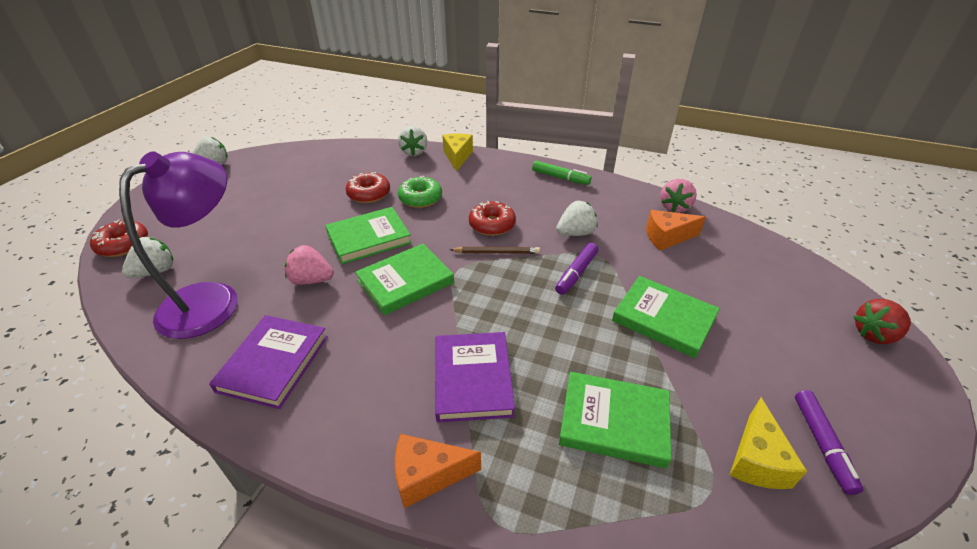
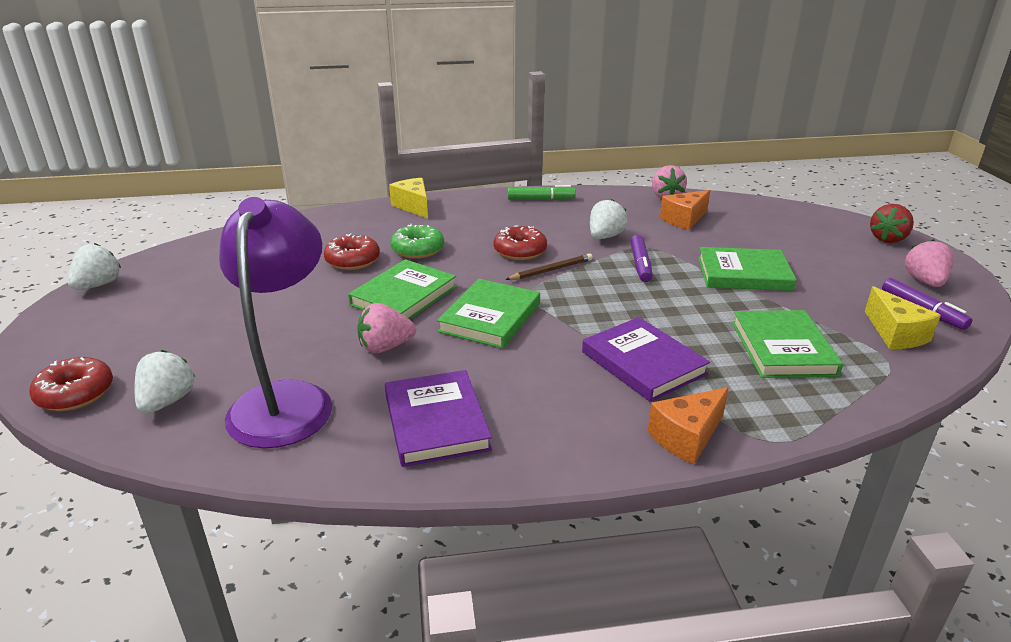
camera: 30 degrees left, 10 degrees down
(414, 152) = (357, 213): white strawberry -> none
(614, 421) = (782, 348): green book -> green book turned 75 degrees counterclockwise
(865, 407) = (924, 281): none -> pink strawberry

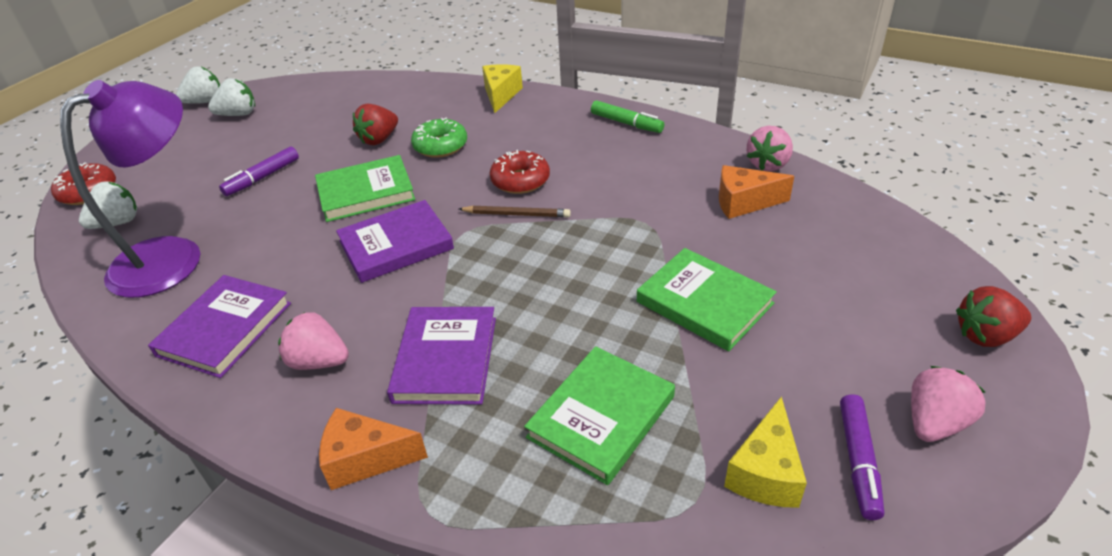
camera: 40 degrees right, 10 degrees up
(352, 260) = (379, 139): red donut -> red strawberry
(385, 347) = (287, 239): pink strawberry -> pink strawberry (319, 361)
(490, 317) = (396, 245): green book -> purple book
(605, 237) = (624, 194): white strawberry -> white strawberry (238, 114)
(640, 264) = (609, 243): purple marker -> purple marker (262, 178)

